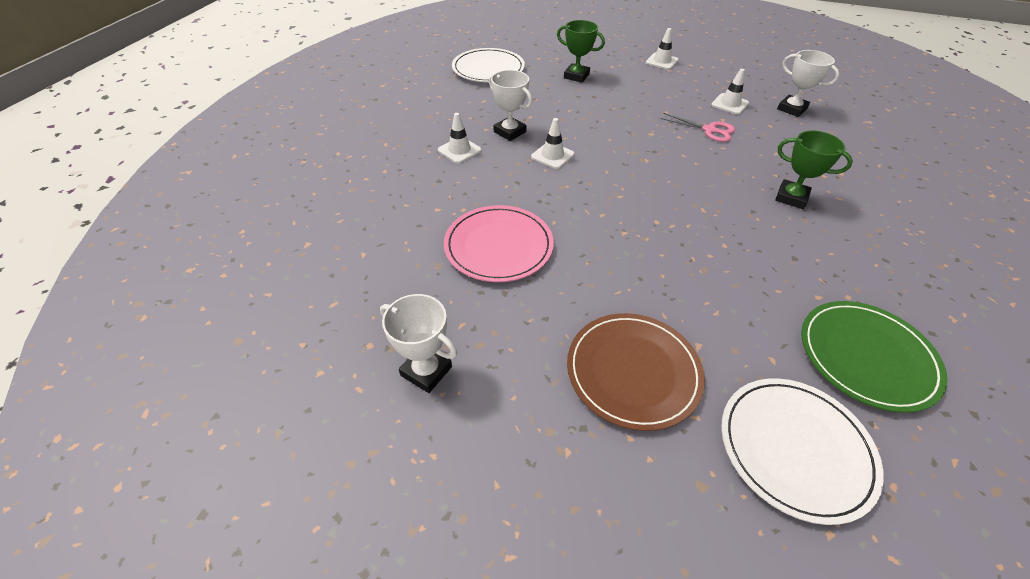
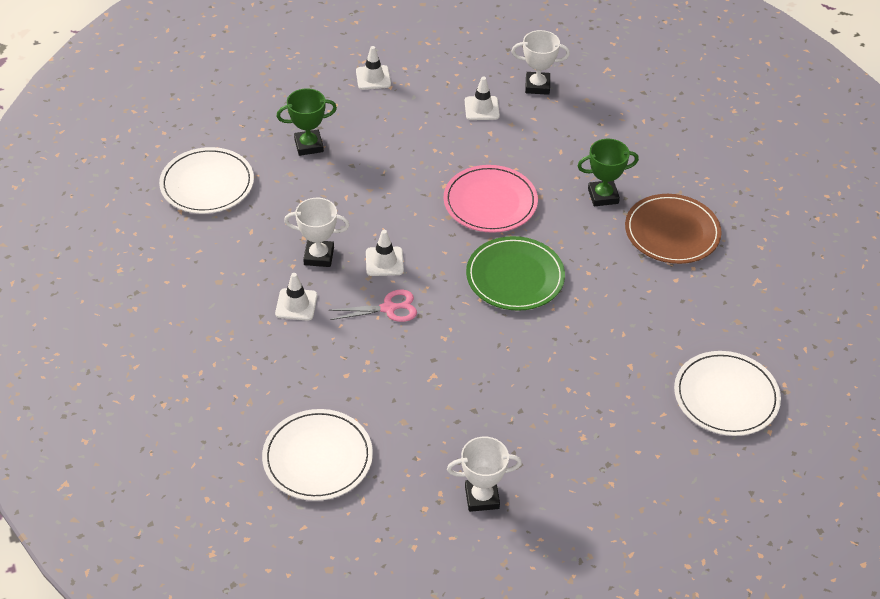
camera: 40 degrees left, 0 degrees up
(345, 251) = (317, 457): none -> white plate
(498, 246) = (431, 376): pink plate -> pink plate (490, 202)
(633, 371) = (606, 410): brown plate -> brown plate (672, 232)
(709, 130) = (489, 153): pink scissors -> pink scissors (388, 308)
(866, 356) = (728, 309): green plate -> green plate (515, 276)

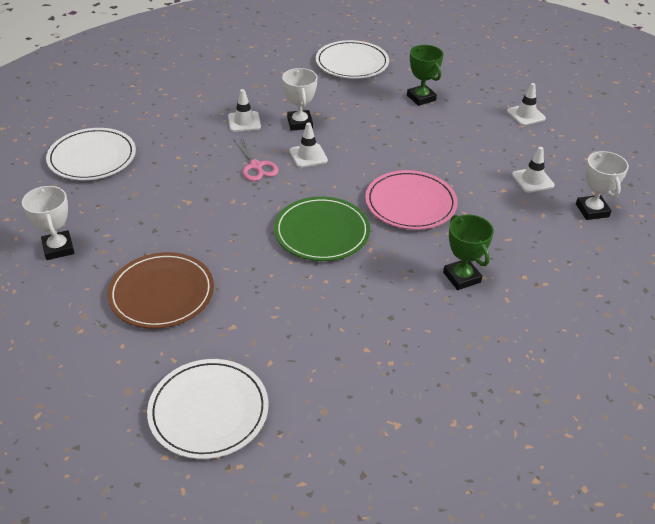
camera: 75 degrees right, 5 degrees down
(672, 232) = (437, 338): brown plate -> brown plate (162, 293)

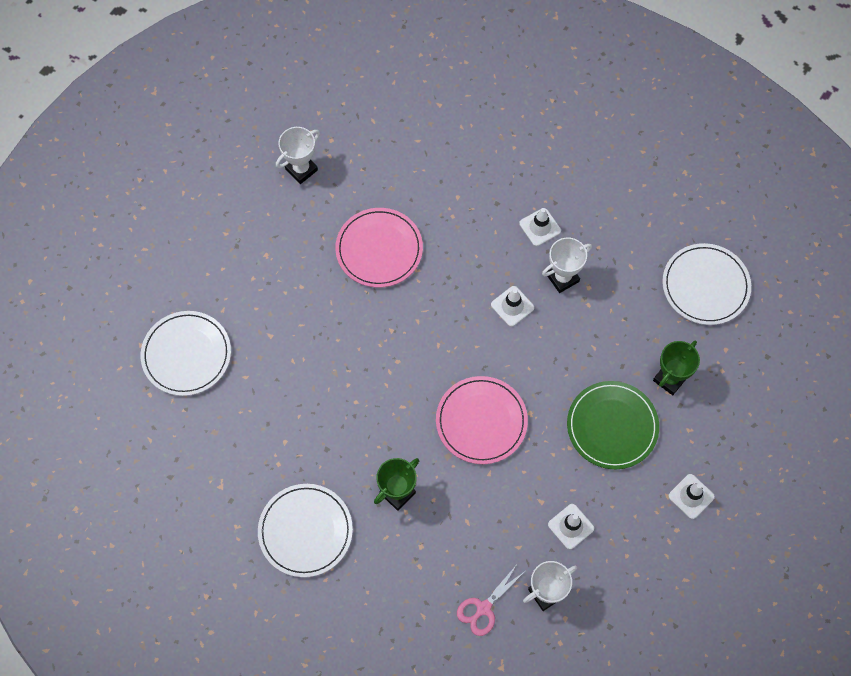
camera: 70 degrees right, 25 degrees up
(92, 157) = (424, 129): white plate -> white plate (305, 531)
(162, 293) = (284, 269): brown plate -> none
(192, 219) = (379, 249): none -> pink plate
(256, 166) = (475, 268): pink scissors -> pink scissors (484, 608)
(322, 232) = (407, 359): green plate -> green plate (612, 426)

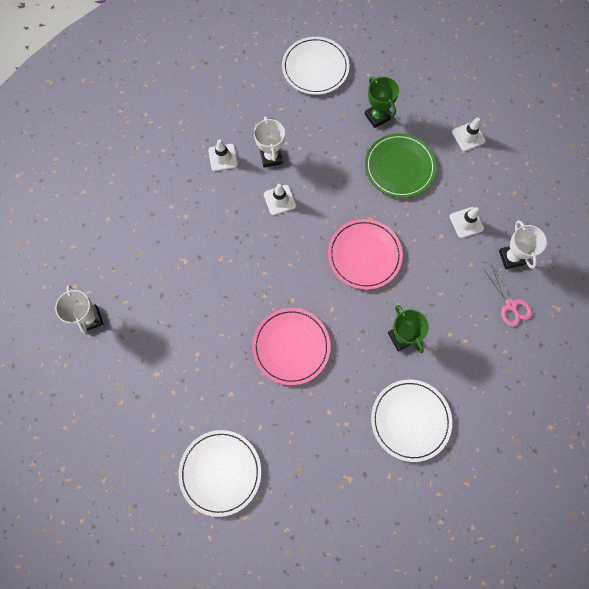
camera: 70 degrees left, 5 degrees up
(379, 249) = (190, 281): pink plate -> pink plate (291, 346)

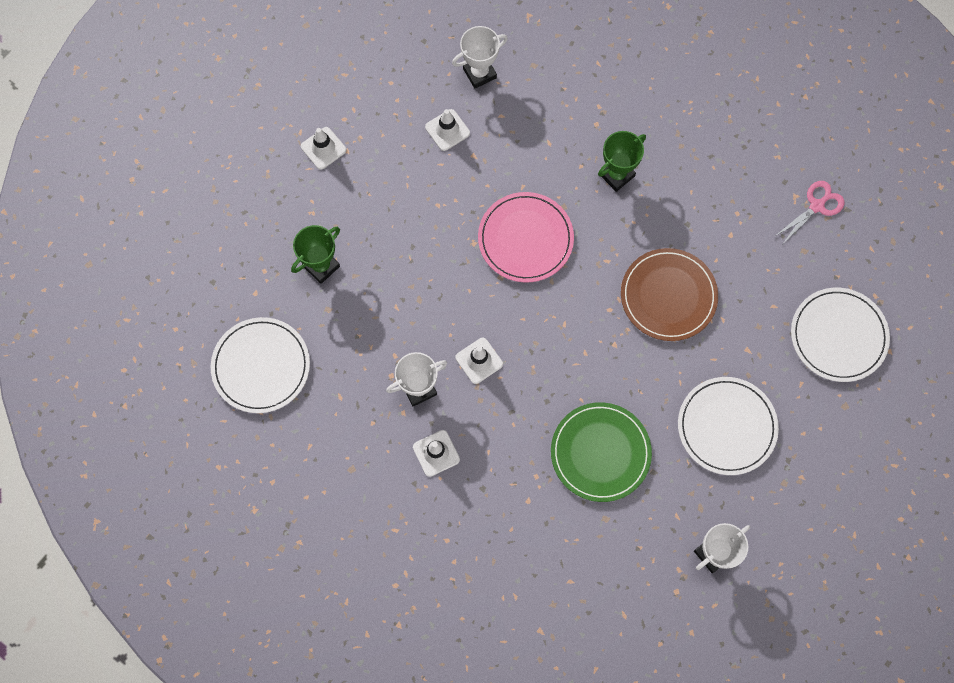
camera: 105 degrees left, 0 degrees up
(291, 346) = (668, 296): pink plate -> brown plate
(399, 167) = (390, 222): green plate -> green plate (600, 452)
(410, 420) = (709, 147): white plate -> white plate (726, 426)
(510, 305) = (540, 65): pink scissors -> pink scissors (816, 206)

